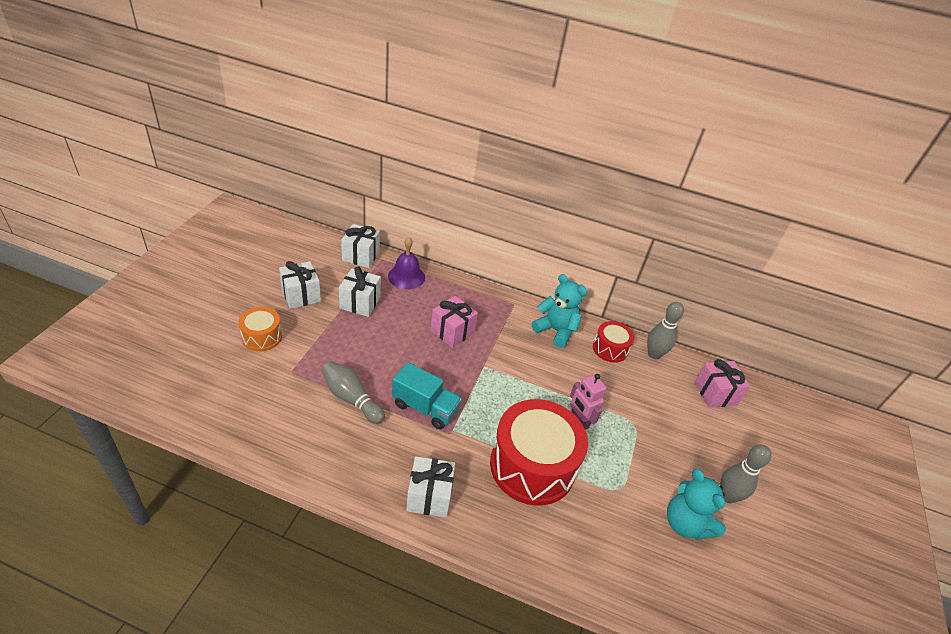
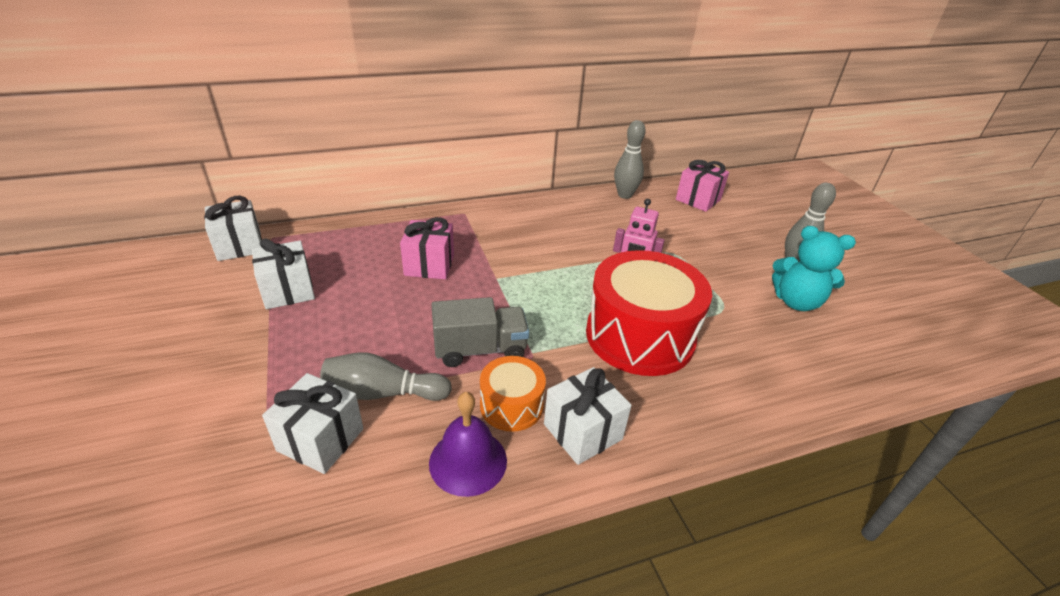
camera: 35 degrees left, 5 degrees down
(262, 337) = (177, 397): orange drum -> orange drum (511, 405)
(301, 295) = (193, 322): white gift -> white gift (320, 439)
(406, 276) = (320, 240): purple bell -> purple bell (468, 461)
(425, 408) = (480, 349): turquoise truck -> grey truck
(555, 330) = (527, 216): turquoise teddy bear -> none
(610, 349) = (588, 208): red drum -> none

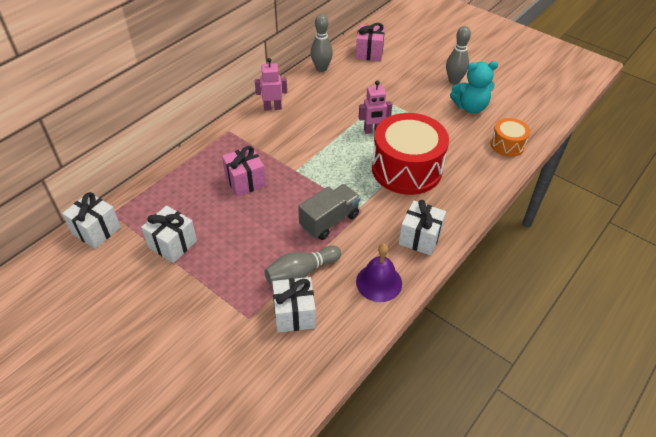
camera: 30 degrees left, 10 degrees up
(511, 405) = (374, 243): orange drum -> orange drum (507, 145)
(533, 210) = (272, 107): none -> pink robot

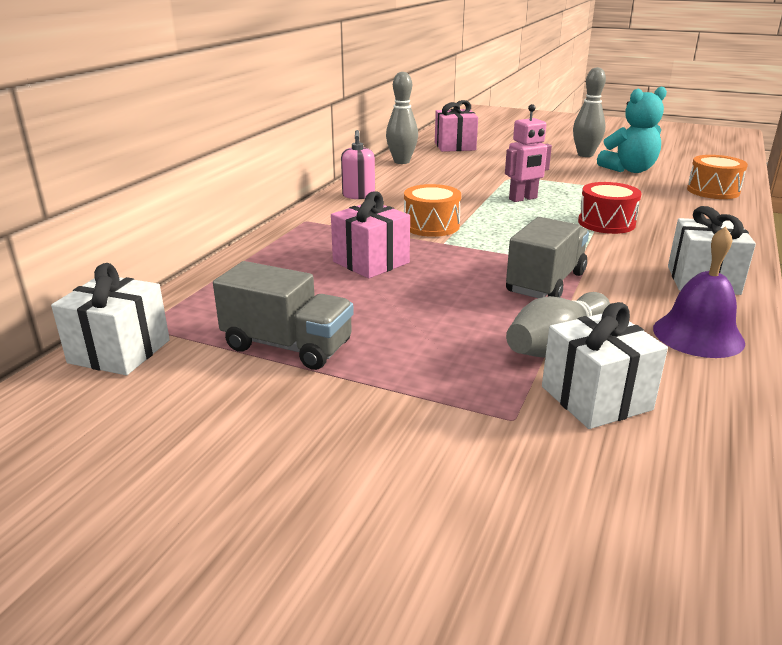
camera: 15 degrees left, 20 degrees down
(172, 244) = (287, 346): white gift -> grey truck
(272, 107) = (358, 195): pink robot -> pink soap dispenser
(298, 151) = (431, 226): none -> orange drum
(406, 169) = (606, 223): red drum -> red drum, size x0.50

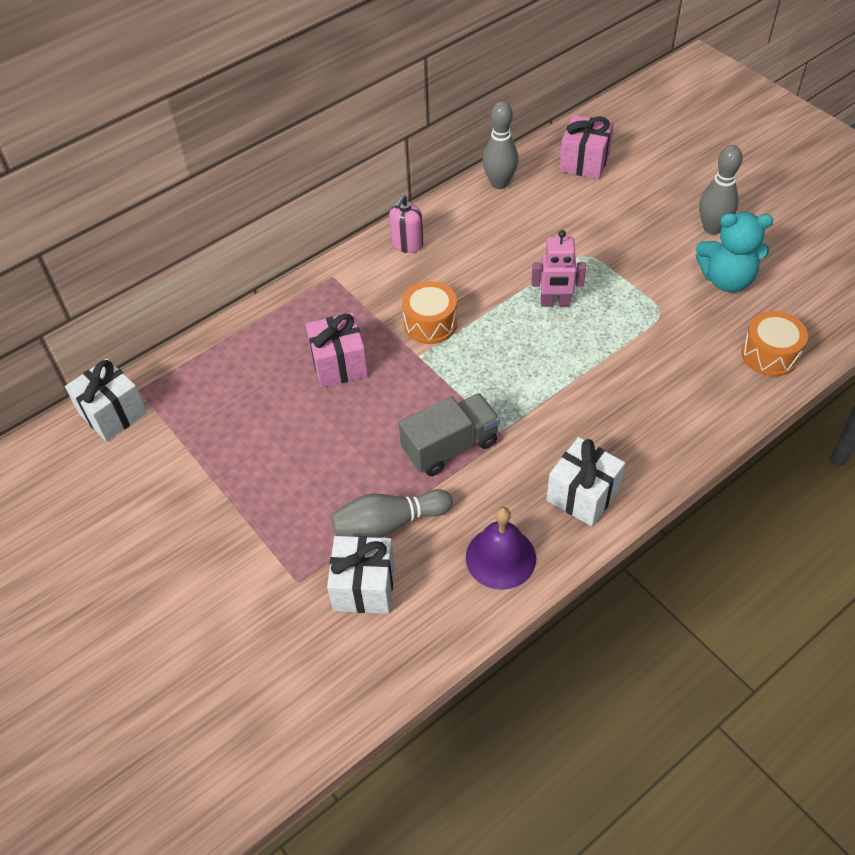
camera: 30 degrees right, 25 degrees up
(287, 346) = (214, 450): grey truck -> none
(606, 223) = (592, 376): red drum -> none

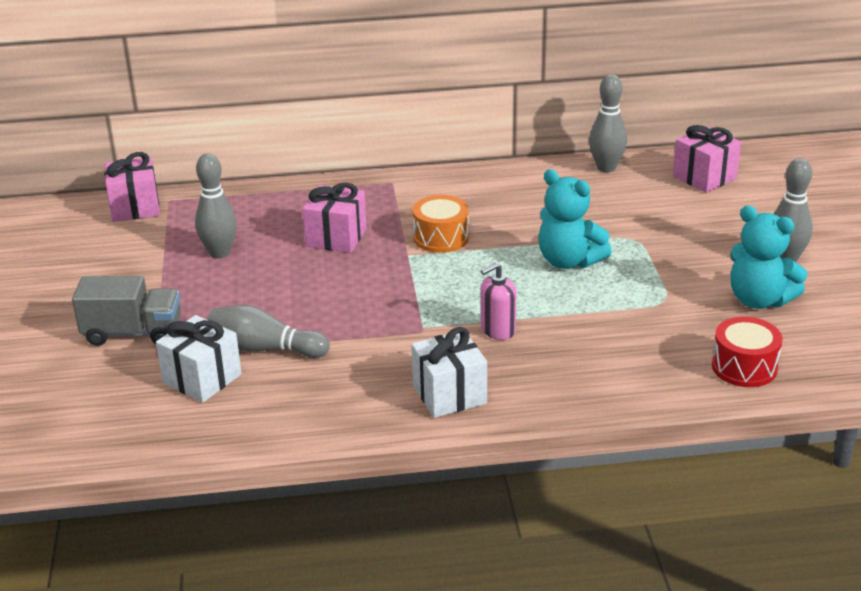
camera: 30 degrees right, 20 degrees down
(113, 413) = (135, 207): white gift -> pink gift
(248, 432) = (219, 253): none -> grey bowling pin
(407, 244) = (478, 182): pink soap dispenser -> pink soap dispenser (497, 330)
(450, 446) = (369, 320): grey truck -> grey truck (133, 333)
(500, 557) = (332, 406): purple bell -> none
(555, 303) = (568, 261): pink robot -> turquoise teddy bear
(770, 354) = (744, 367): orange drum -> red drum

